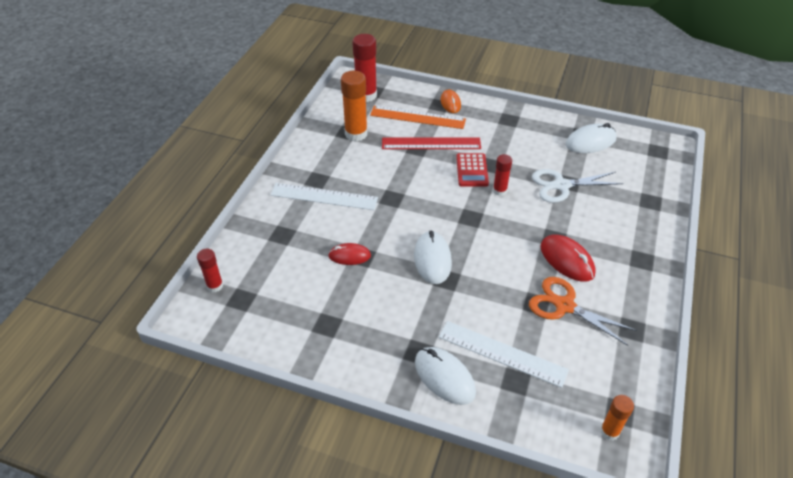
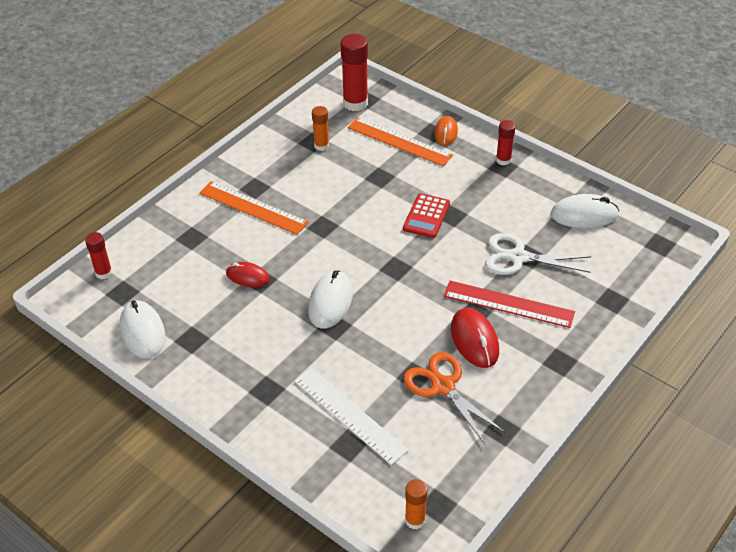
camera: 20 degrees right, 0 degrees up
(324, 196) = (253, 208): white ruler -> orange ruler
(356, 134) = (321, 146): orange glue stick -> orange glue stick, size x0.58
(431, 143) = (398, 175): red ruler -> red ruler (508, 304)
(444, 377) = (279, 421): white mouse -> white mouse (142, 332)
(499, 191) = (444, 246): red glue stick -> red glue stick (503, 160)

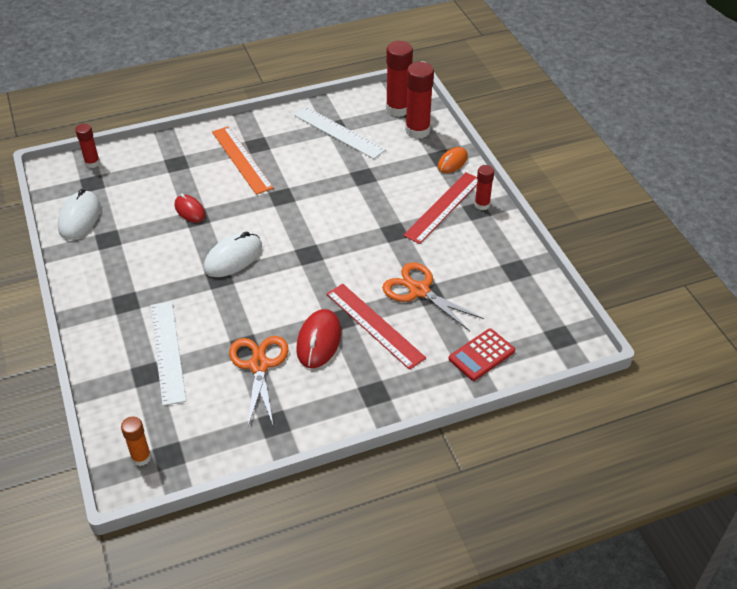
camera: 30 degrees right, 0 degrees up
(321, 146) = (339, 132): orange glue stick -> white ruler
(390, 116) = (417, 131): none -> red glue stick
(399, 141) = (405, 154): orange ruler -> none
(426, 216) = (372, 223): red calculator -> red calculator (481, 355)
(473, 176) = (443, 207): none -> red ruler
(518, 257) = (419, 291): white scissors -> orange scissors
(584, 215) = (512, 281): white mouse -> none

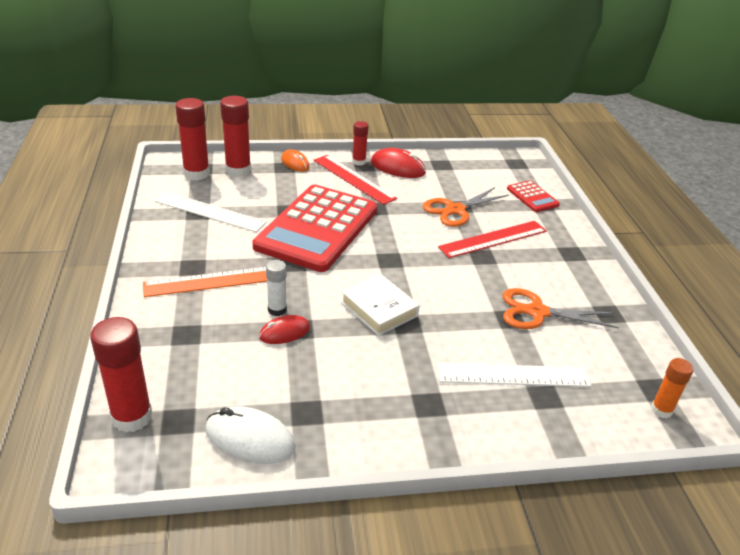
camera: 80 degrees left, 10 degrees down
(92, 163) = (132, 417): red glue stick -> red glue stick, size x1.73
(216, 201) = (277, 310): none -> white glue stick
(233, 258) = (379, 309): white mouse -> white book
(319, 341) = (509, 272): red mouse -> red mouse (397, 168)
(339, 132) = (210, 212): white ruler -> white ruler turned 60 degrees clockwise
(340, 200) = (317, 228): none -> red calculator

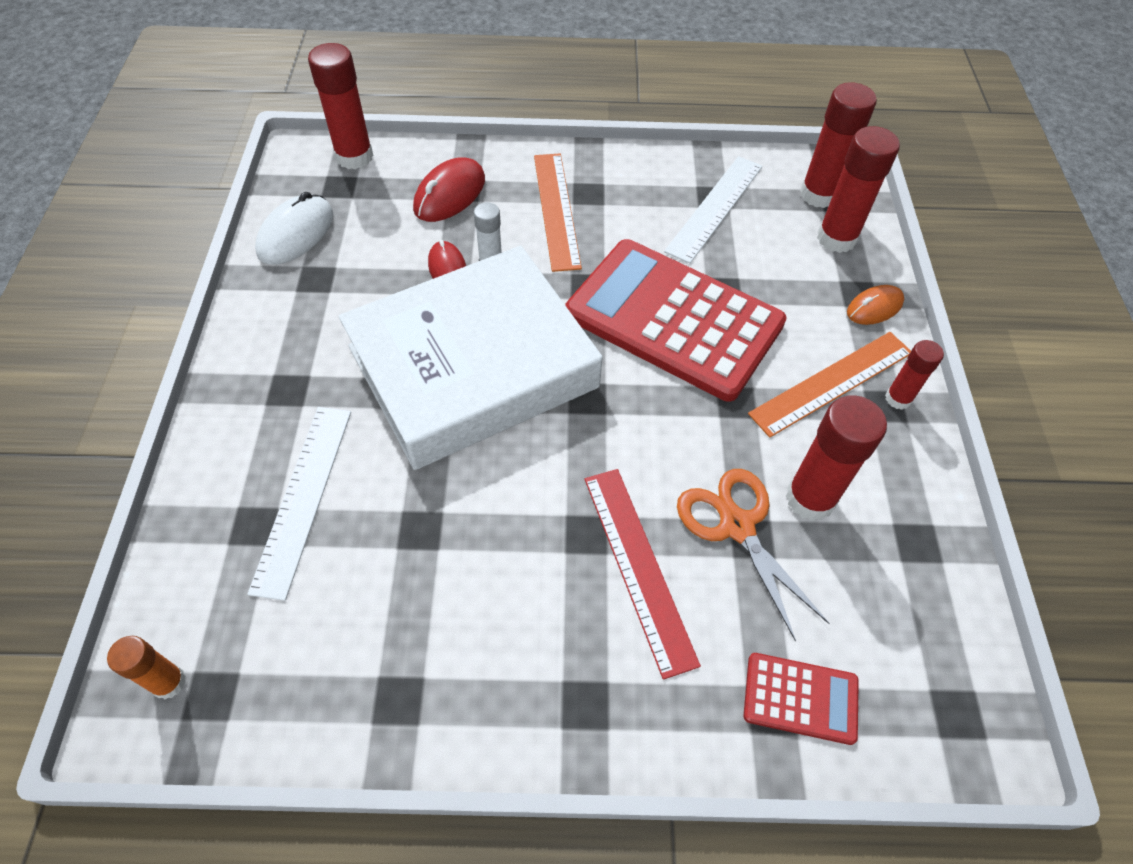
camera: 100 degrees right, 20 degrees up
(353, 179) = (831, 382): red ruler -> orange ruler
(379, 309) = (472, 366): white book -> white book, size x2.34
(397, 168) = (887, 458): red mouse -> red mouse (450, 194)
(430, 189) = (810, 498): none -> red glue stick
(532, 197) = (800, 698): red calculator -> red calculator turned 150 degrees counterclockwise
(537, 312) = (425, 575): orange scissors -> none

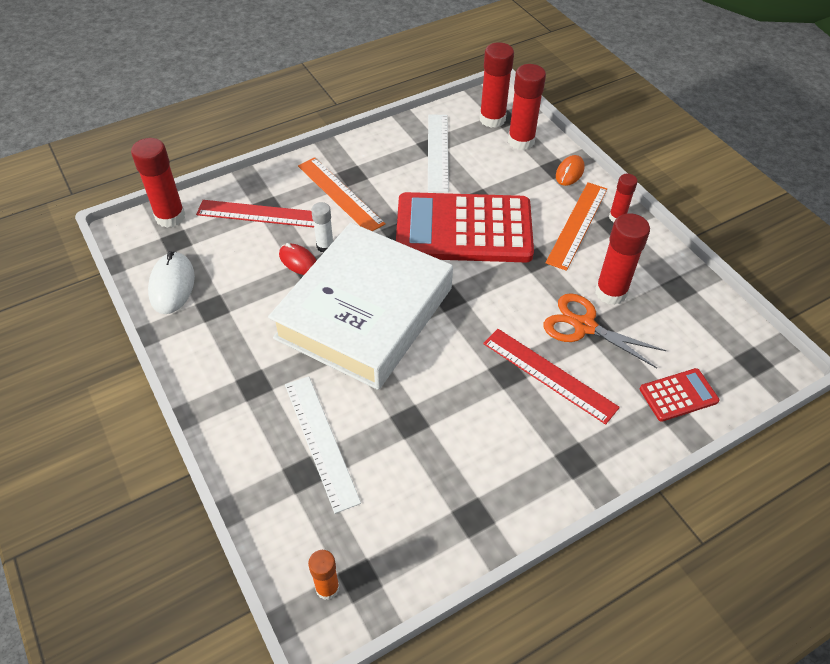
camera: 30 degrees left, 5 degrees down
(450, 194) = (260, 214): red mouse -> red ruler

